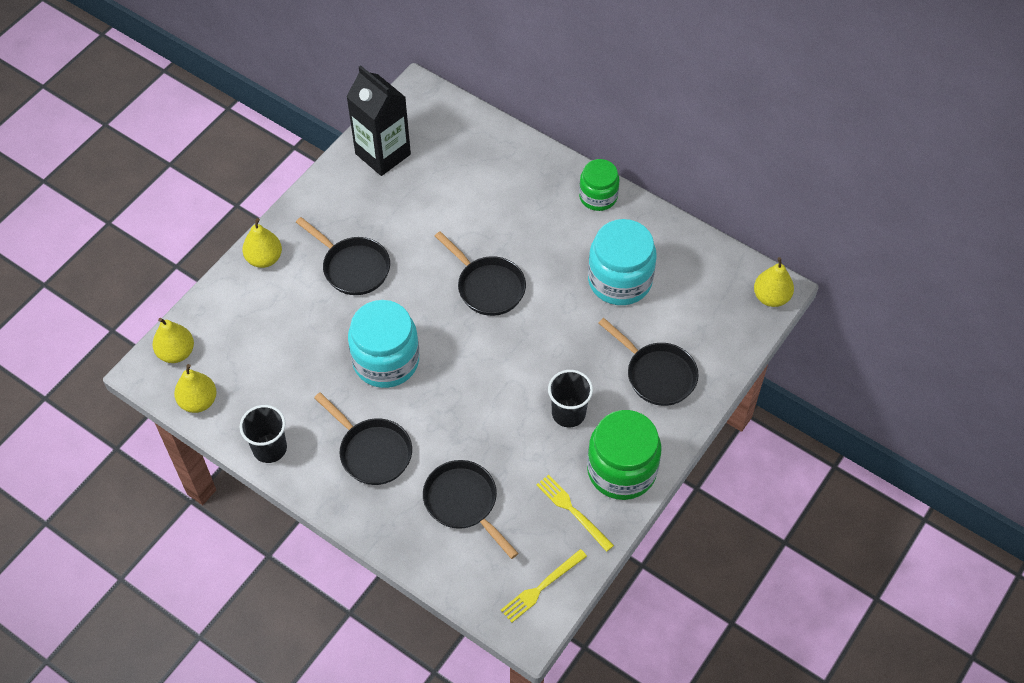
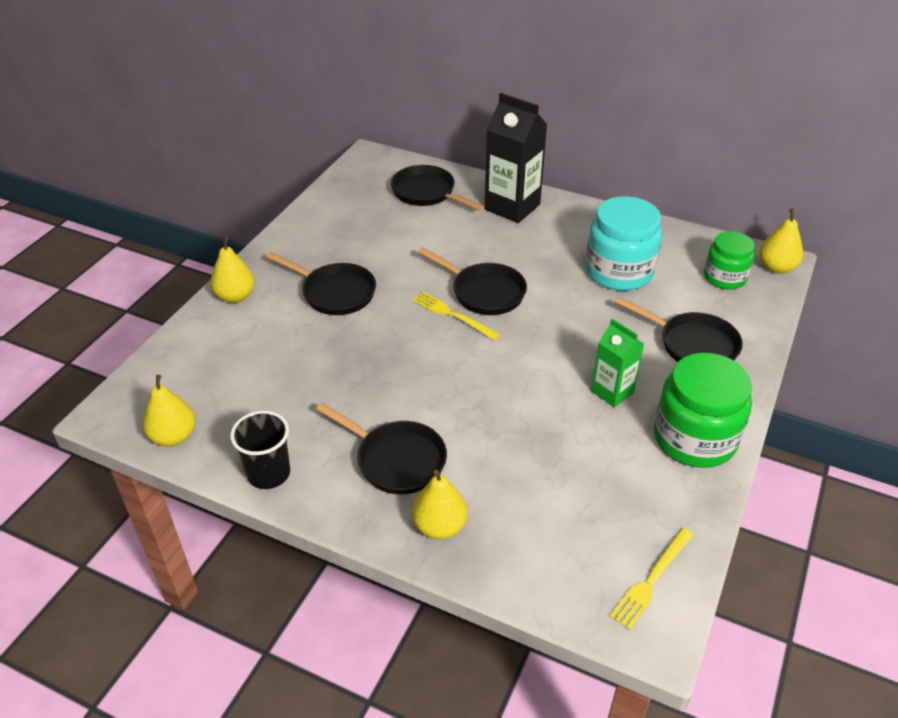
camera: 10 degrees left, 15 degrees down
(176, 352) = (142, 392): yellow pear -> yellow pear (439, 526)
(383, 154) = (346, 203): black carton -> black carton (512, 207)
(386, 360) = (390, 369): turquoise jar -> none
(464, 503) = (522, 499): black pan -> black pan (427, 193)
(568, 413) = (612, 392): black cup -> green carton
(572, 511) = (655, 488): yellow fork -> yellow fork (452, 315)
(598, 196) = (570, 211): green jar -> green jar (724, 277)

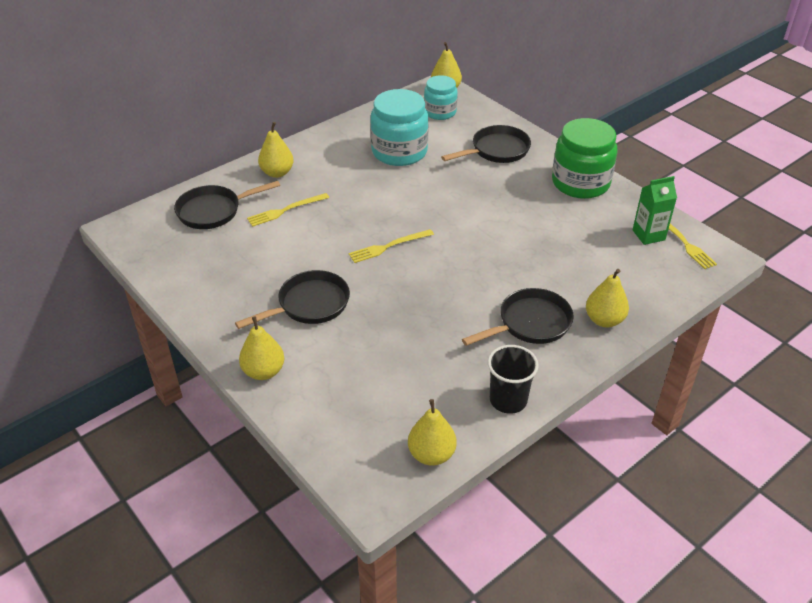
camera: 65 degrees left, 0 degrees up
(459, 232) = (286, 210): none -> yellow fork
(484, 292) = (373, 222): black pan -> none
(512, 207) = (277, 173): black carton -> yellow pear
(612, 392) = (520, 200): green carton -> green carton (648, 235)
(724, 277) = (440, 112): green jar -> turquoise jar

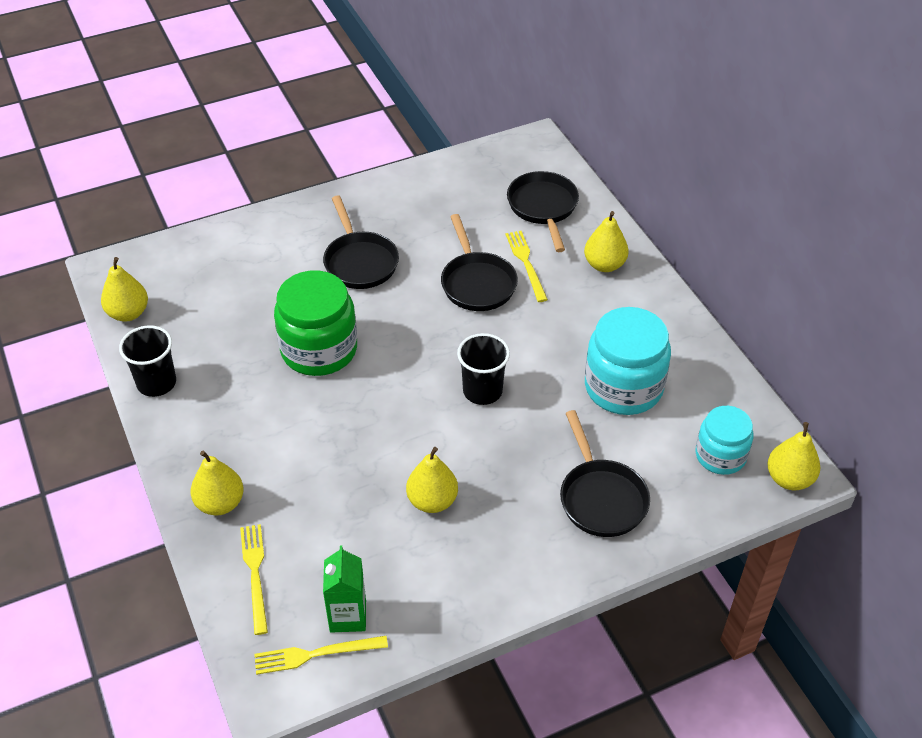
camera: 105 degrees right, 5 degrees up
(264, 371) = (284, 221): yellow pear -> yellow pear (432, 501)
(388, 246) = (428, 339): yellow fork -> yellow fork (255, 574)
(430, 211) = (482, 391): none -> black cup
(530, 323) = (248, 432): black pan -> black pan (477, 283)
(580, 183) = (492, 576): green jar -> green jar (319, 349)

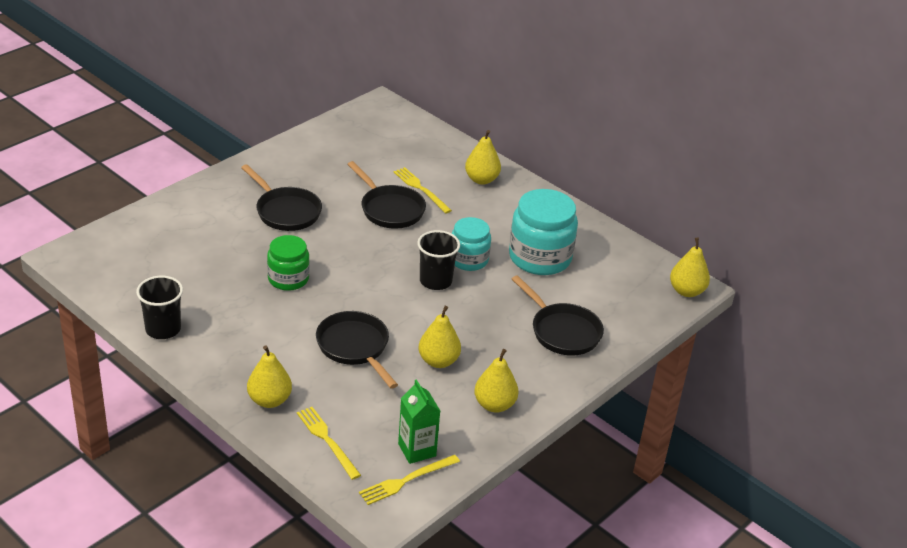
camera: 25 degrees left, 10 degrees down
(128, 313) = (106, 284): yellow pear -> yellow pear (494, 405)
(319, 349) = (288, 279): green jar -> green jar, size x0.62
(543, 208) = (413, 149): black pan -> black pan (355, 347)
(720, 455) = (632, 287): turquoise jar -> turquoise jar (468, 260)

